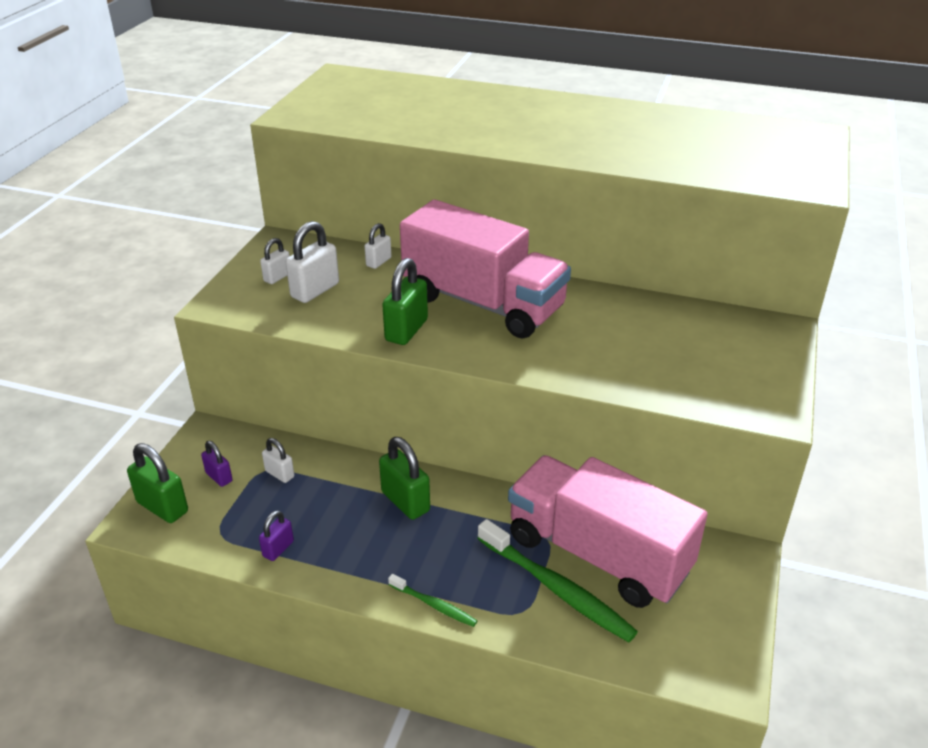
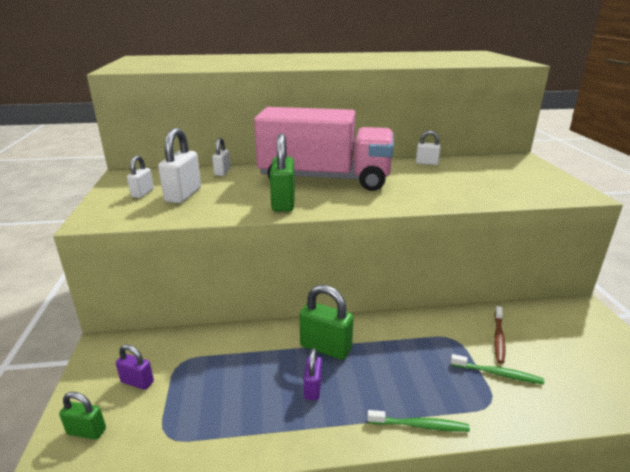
camera: 25 degrees left, 10 degrees down
(162, 507) = (86, 431): green padlock -> green padlock, size x0.59
(278, 549) = (238, 429): purple padlock -> purple padlock (313, 388)
(279, 474) = (198, 360): white padlock -> white padlock (426, 163)
(556, 589) = (497, 374): green toothbrush -> green toothbrush, size x0.52
(597, 554) = (498, 338): pink truck -> brown toothbrush

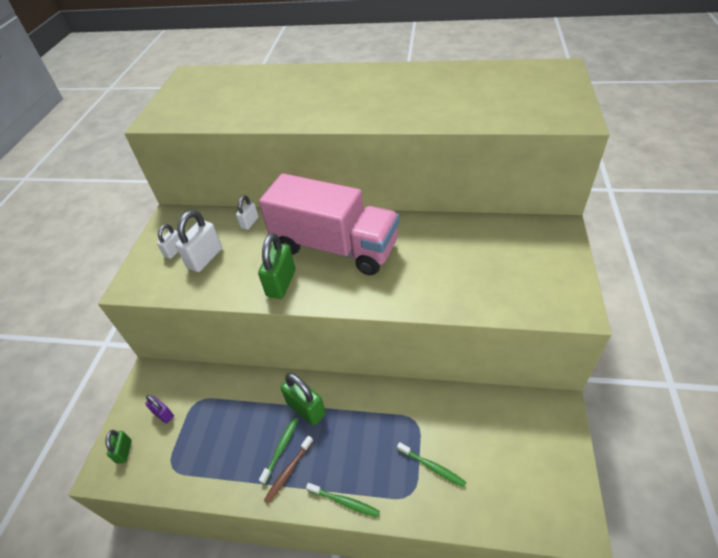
camera: 20 degrees right, 20 degrees up
(86, 431) = (124, 451): green padlock -> green padlock turned 60 degrees clockwise
(313, 388) = (281, 448): purple padlock -> green toothbrush
(426, 163) = (449, 228): white padlock -> none
(498, 338) = (455, 428): brown toothbrush -> brown toothbrush (288, 472)

